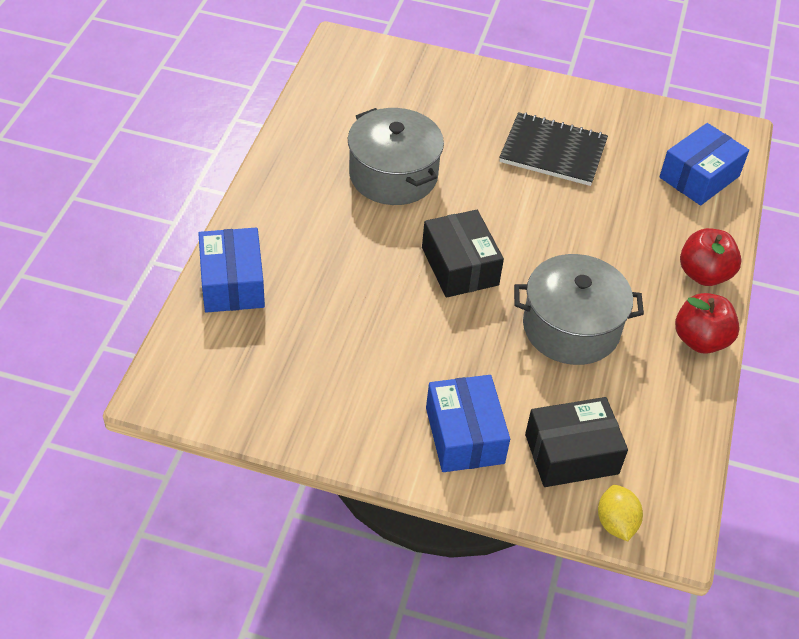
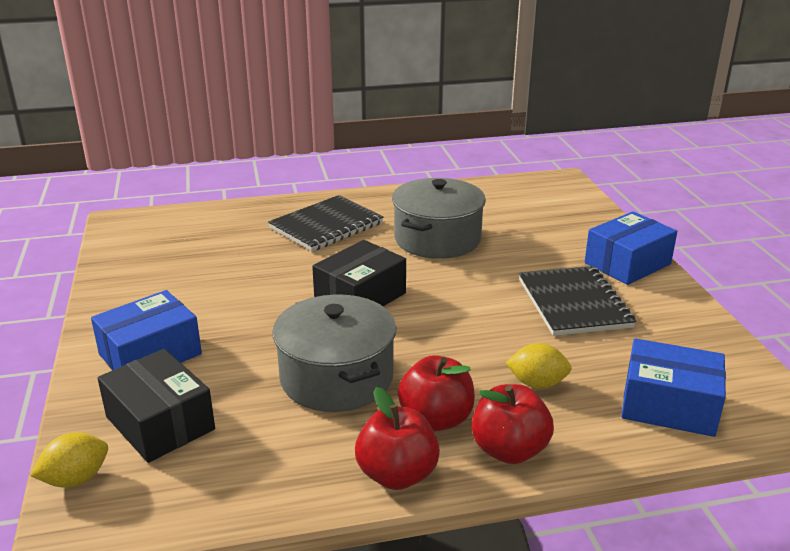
camera: 65 degrees right, 20 degrees down
(232, 283) = (249, 214): blue box -> blue box (627, 263)
(306, 236) = (326, 225): none -> black notebook
(641, 224) = (537, 383): none -> yellow lemon
(652, 295) = (436, 419): none -> red apple

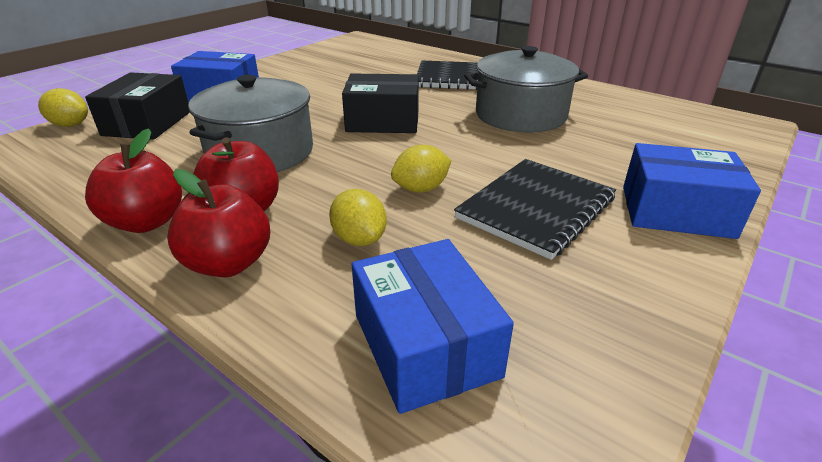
camera: 50 degrees right, 5 degrees up
(498, 331) = (421, 189): none -> yellow lemon

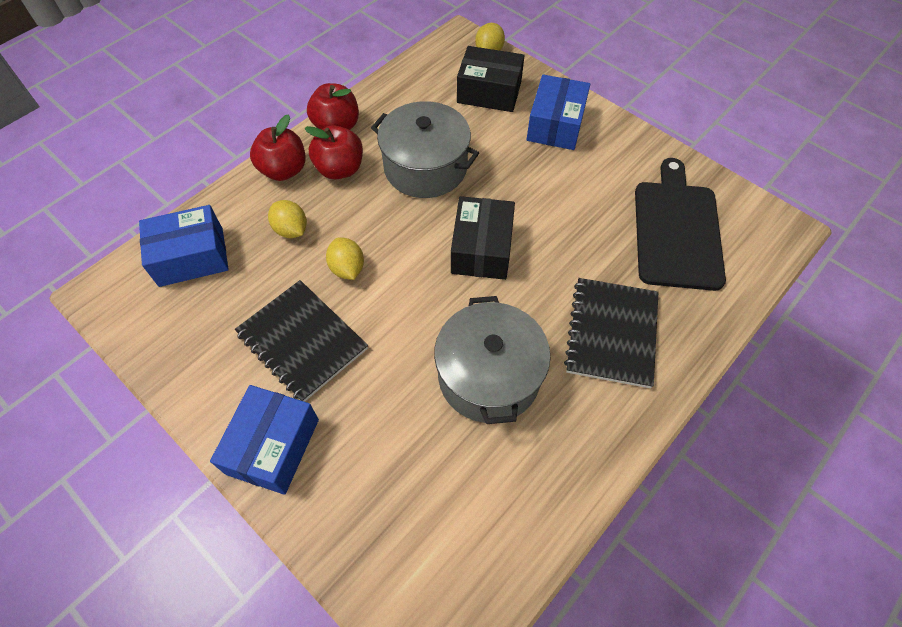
camera: 95 degrees right, 25 degrees up
(358, 60) = (677, 230): none -> black cutting board
(359, 239) = (291, 230): yellow lemon -> yellow lemon turned 75 degrees clockwise

